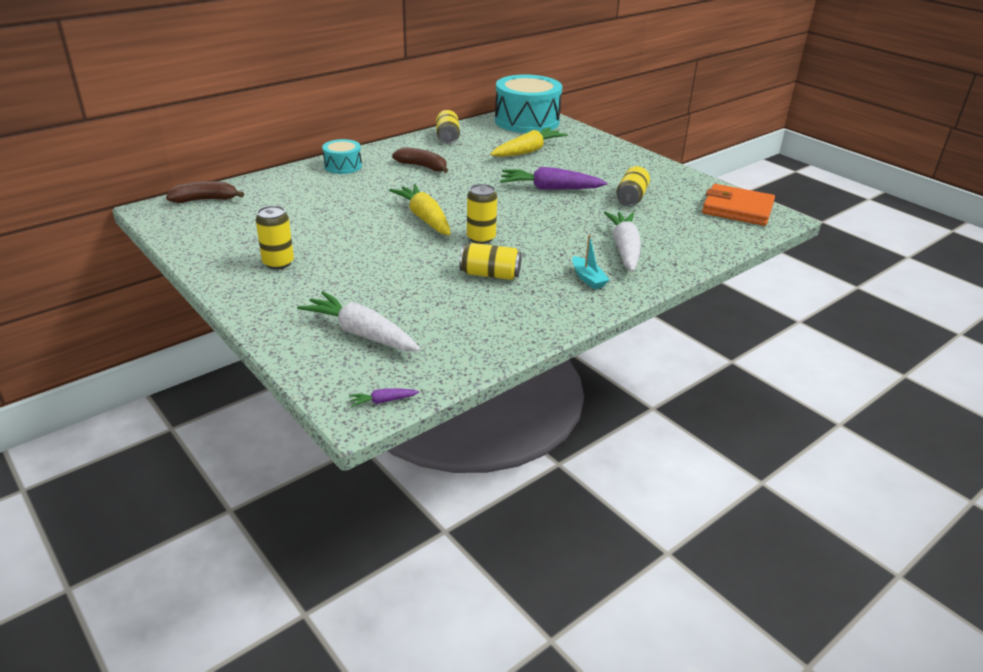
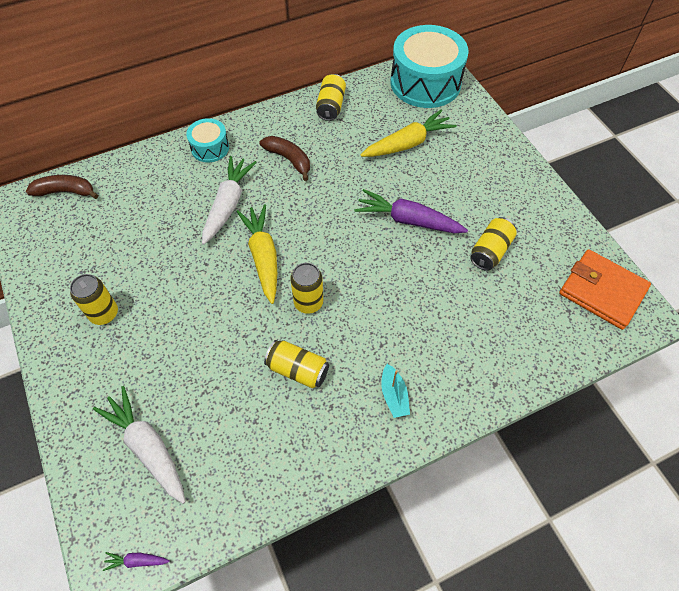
camera: 15 degrees right, 25 degrees up
(624, 249) = (450, 347): white carrot -> white carrot (228, 204)

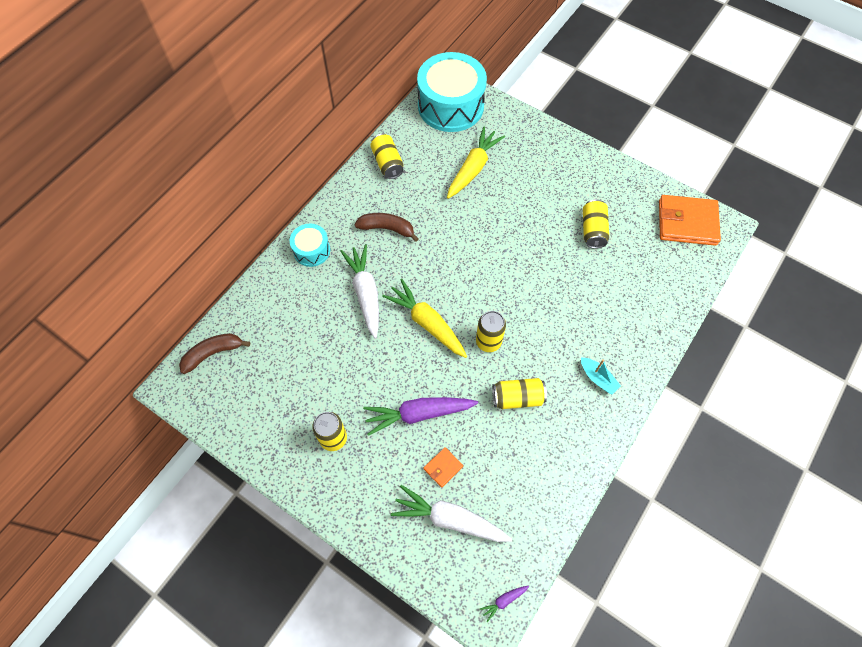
camera: 30 degrees left, 5 degrees up
(178, 395) = (443, 467): none -> orange wallet
(408, 220) = (517, 235): purple carrot -> purple carrot (418, 414)

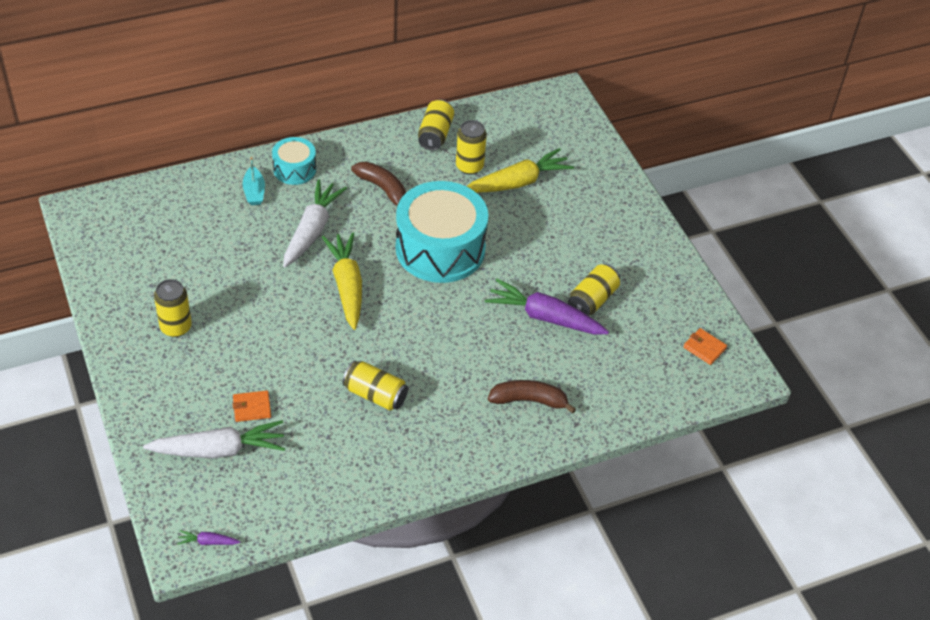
camera: 30 degrees right, 15 degrees down
(213, 353) = (133, 203): brown banana -> brown banana (529, 400)
(418, 414) = (269, 353): purple carrot -> purple carrot (544, 317)
(449, 519) = (219, 450): white carrot -> white carrot turned 120 degrees clockwise
(450, 106) = (547, 117): turquoise drum -> turquoise drum (440, 248)
(488, 341) = (392, 334): yellow can -> yellow can (469, 166)
(597, 378) = (471, 425): turquoise boat -> turquoise boat (254, 192)
(687, 222) = (704, 348): orange wallet -> orange wallet, size x0.46

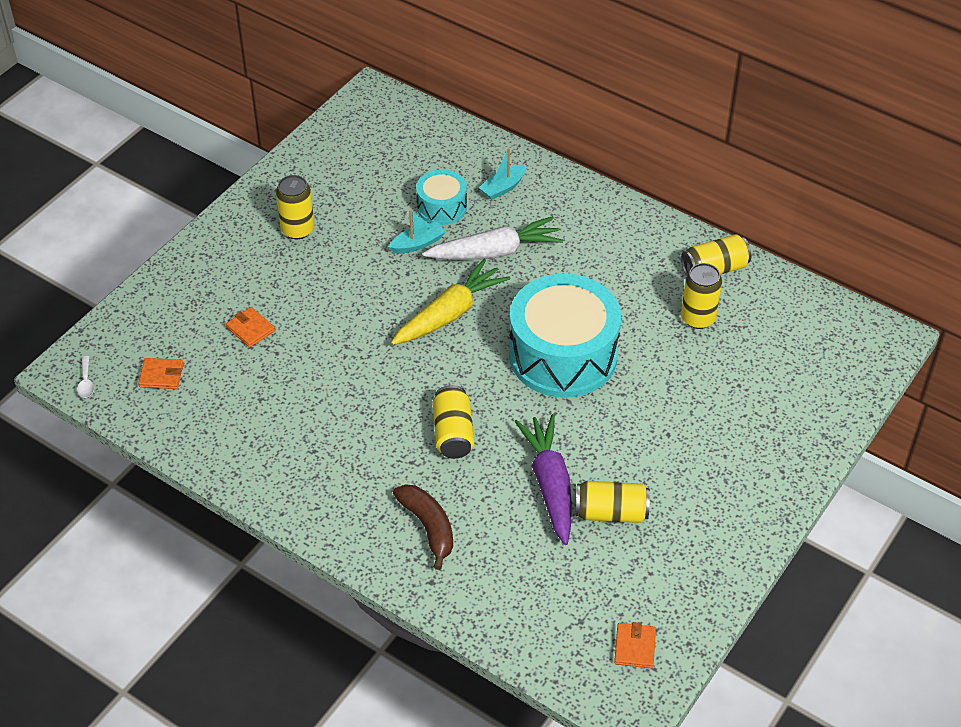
camera: 60 degrees right, 0 degrees up
(208, 542) = (86, 382): purple carrot -> white spoon
(219, 450) = (188, 334): white carrot -> none
(247, 487) = (161, 375): none -> orange wallet
(262, 267) = (418, 244): none -> turquoise boat
(294, 169) = (559, 197): turquoise drum -> turquoise drum (442, 207)
(375, 395) = (336, 405): yellow can -> yellow can (453, 433)
(382, 189) = (599, 271): brown banana -> none
(518, 182) = (717, 367): yellow carrot -> none

